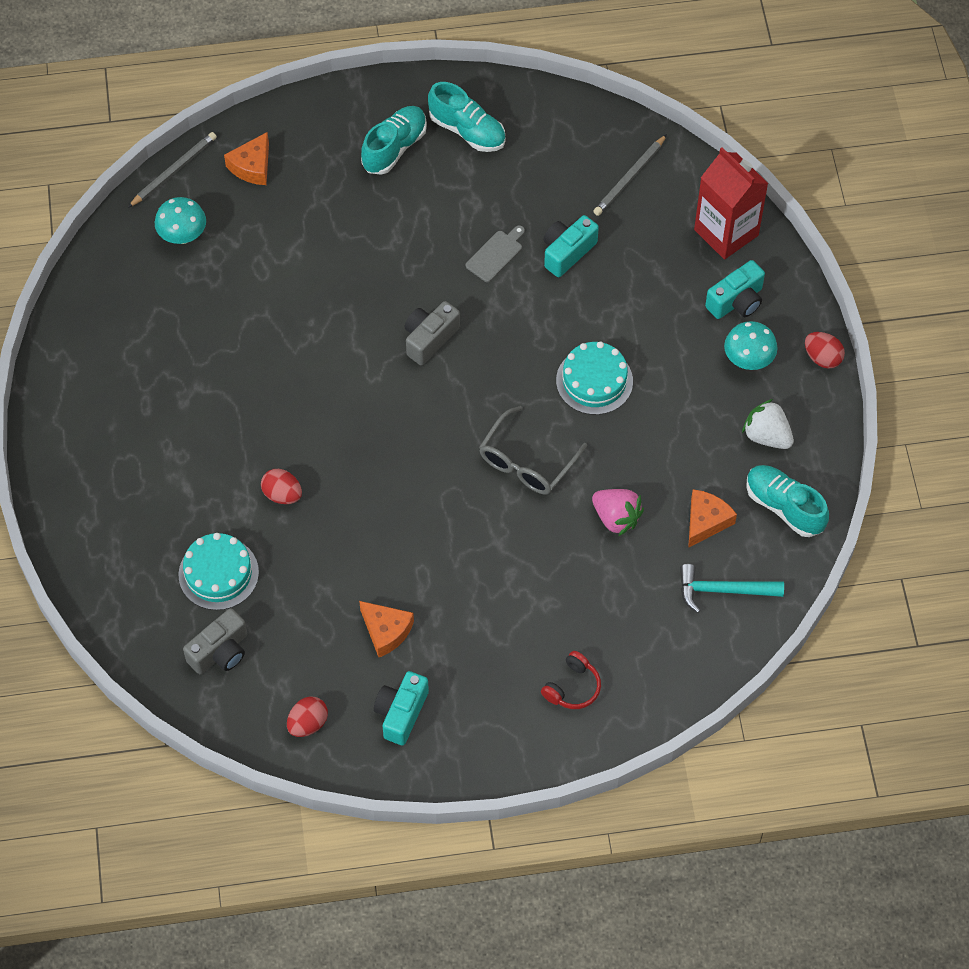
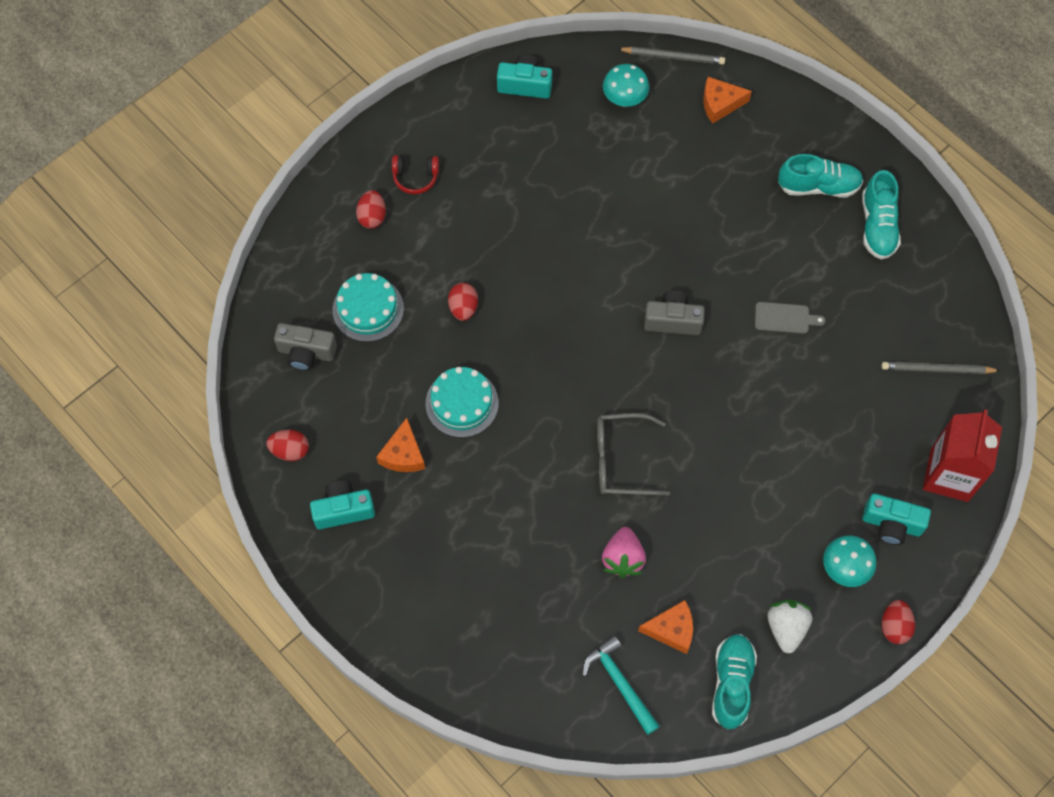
camera: 55 degrees right, 5 degrees up
(126, 513) = (372, 217): none -> red egg
(567, 252) = (830, 368): turquoise camera -> turquoise camera (525, 85)
(572, 687) = (452, 621): red headphones -> red headphones (415, 177)
(594, 381) = (731, 463): turquoise cake -> turquoise cake (462, 403)

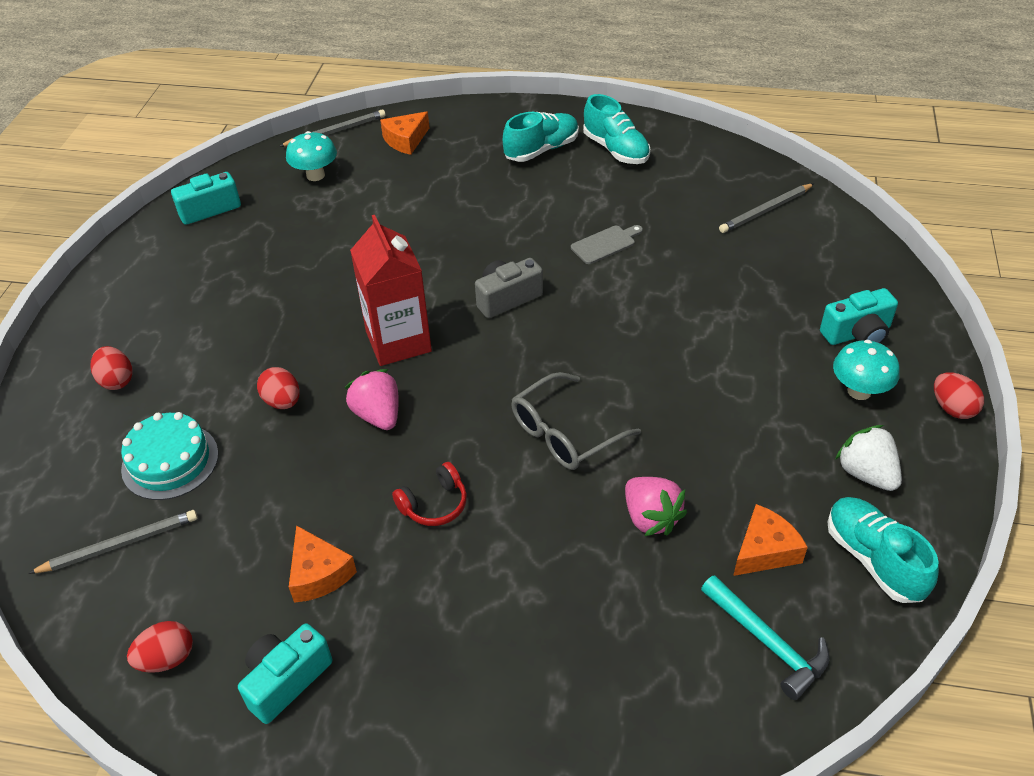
camera: 35 degrees left, 20 degrees down
(306, 352) = (120, 544): grey camera -> grey pencil
(415, 177) = (144, 326): red headphones -> red headphones (434, 504)
(462, 403) = (349, 484): turquoise cake -> none
(515, 362) = (378, 415): none -> pink strawberry
(619, 683) = (767, 642): turquoise hammer -> turquoise hammer turned 150 degrees counterclockwise
(949, 475) = (859, 272): red carton -> red carton (398, 341)

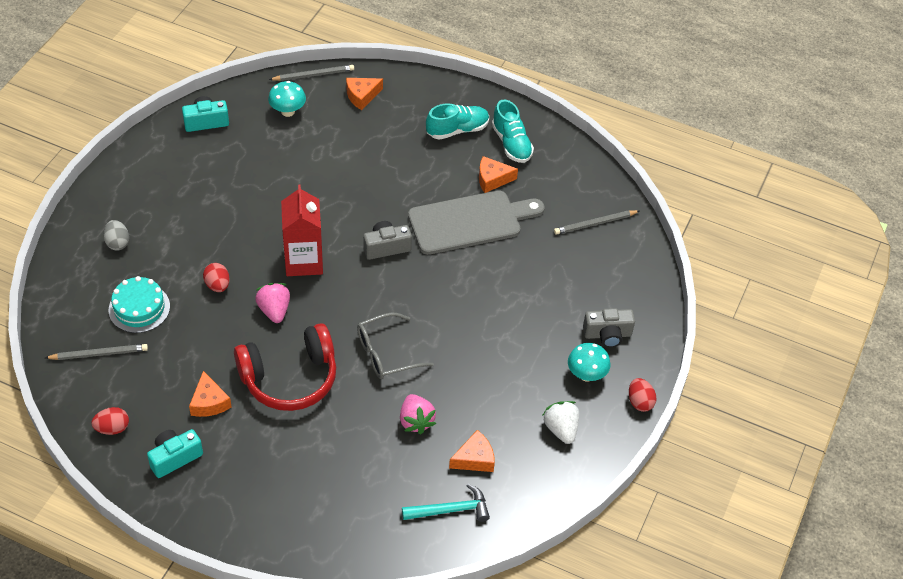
camera: 10 degrees right, 5 degrees up
(116, 380) = (117, 243): red egg -> grey egg
(434, 504) = (290, 378): red headphones -> red headphones, size x2.27
(605, 244) = (470, 222): grey cutting board -> grey cutting board, size x2.44
(611, 191) = (492, 179): none -> orange cheese
(767, 642) = (450, 510): turquoise hammer -> turquoise hammer turned 75 degrees counterclockwise
(857, 334) = (607, 334): turquoise camera -> grey camera
(873, 559) = (536, 481): turquoise shoe -> none

